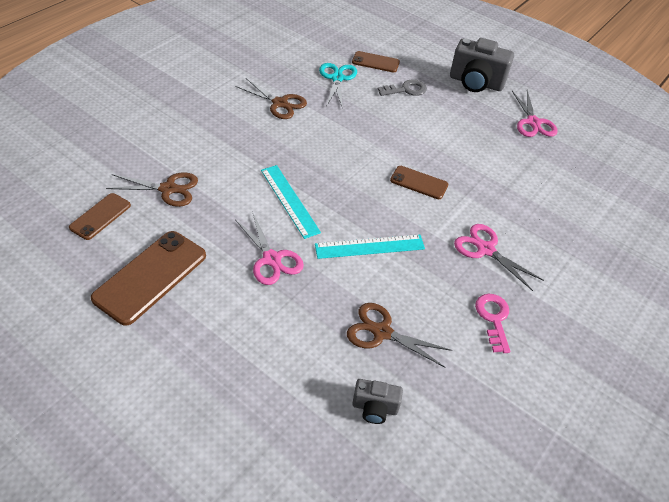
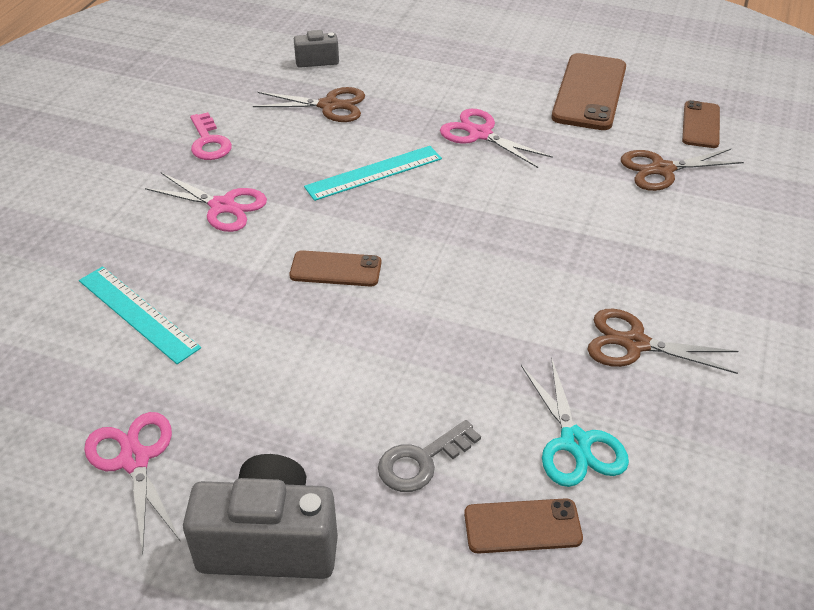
camera: 165 degrees right, 5 degrees down
(289, 200) = (504, 196): turquoise ruler -> turquoise ruler (138, 313)

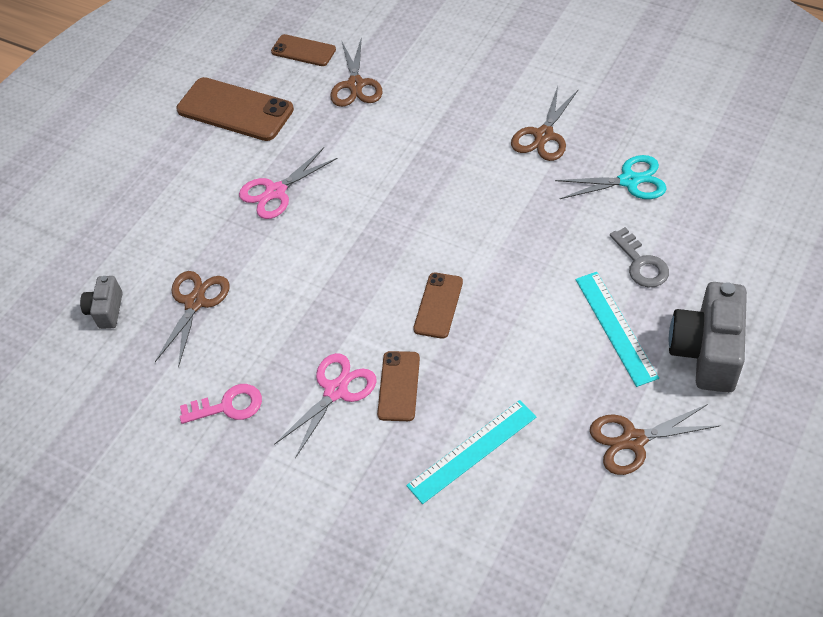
camera: 75 degrees left, 10 degrees up
(134, 460) = (633, 440): pink scissors -> brown scissors
(374, 173) = (313, 272): turquoise ruler -> turquoise ruler (616, 327)
(522, 526) = (694, 216): brown phone -> brown phone (399, 386)

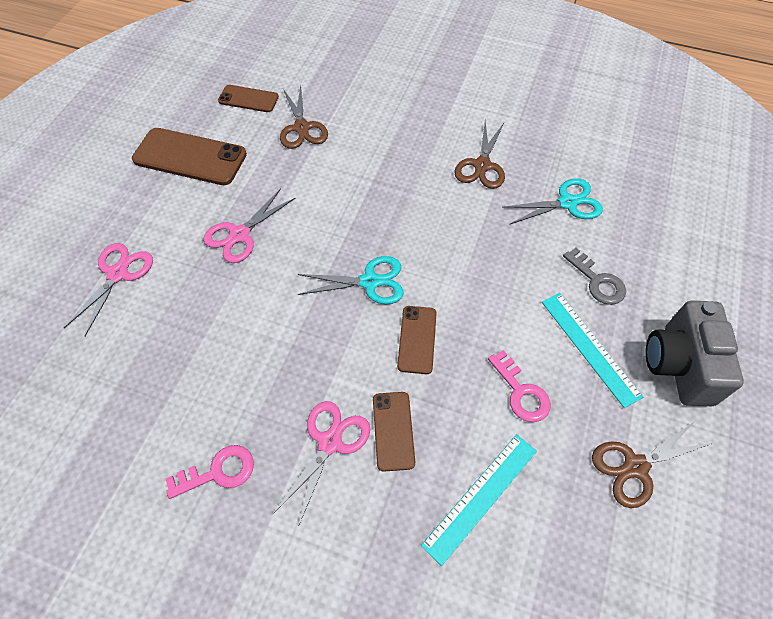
camera: 15 degrees left, 5 degrees up
(106, 310) = (76, 374): grey camera -> none
(152, 221) = (117, 274): none -> pink scissors
(195, 302) = (170, 357): brown scissors -> none
(400, 246) = (370, 281): none -> turquoise scissors
(533, 363) = (521, 392): none -> pink key

